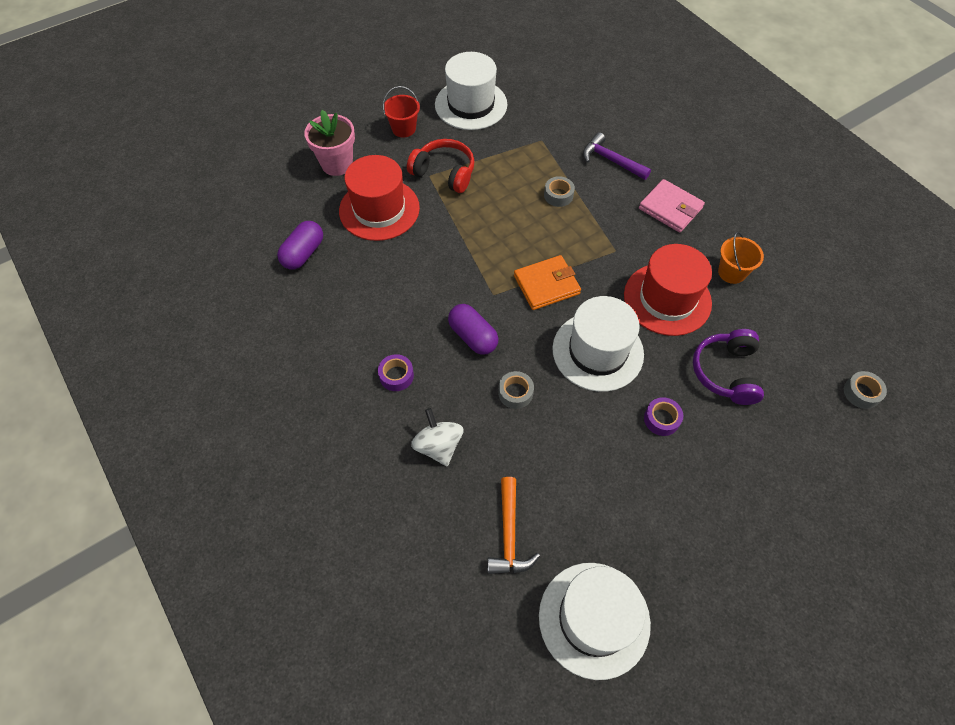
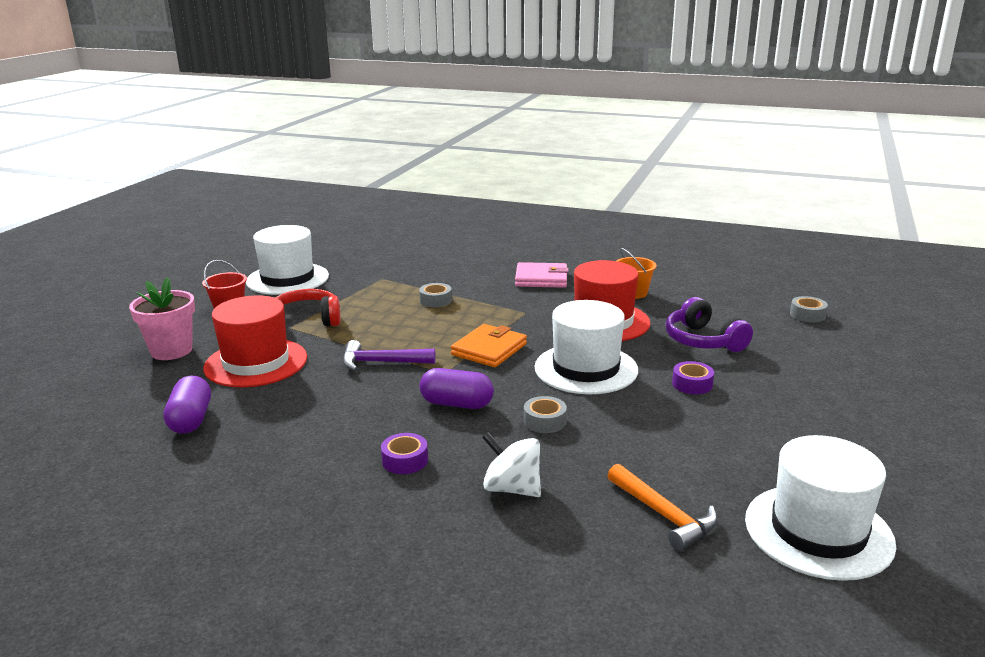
camera: 35 degrees left, 35 degrees down
(611, 160) = (459, 271): purple hammer -> purple hammer (381, 362)

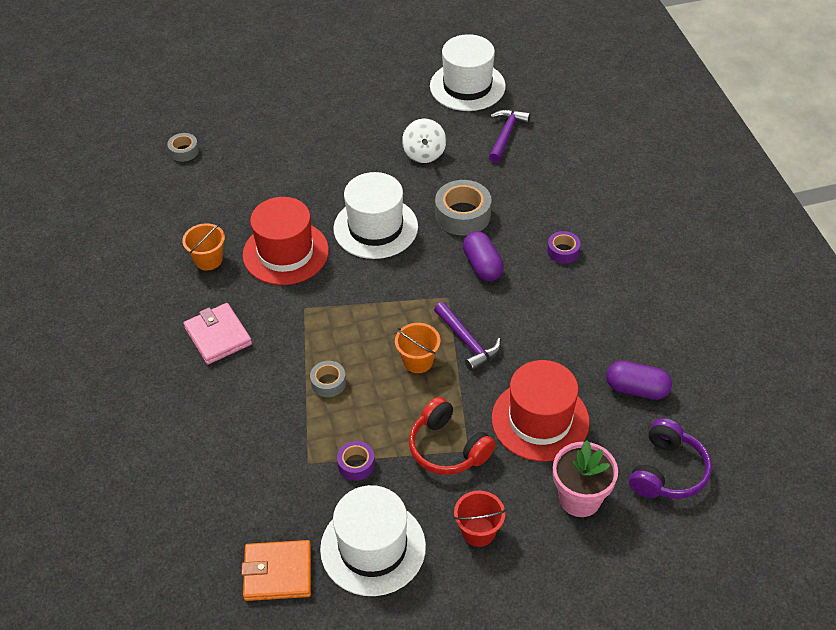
camera: 125 degrees left, 25 degrees up
(191, 419) = (636, 389): purple capsule -> purple capsule turned 60 degrees clockwise
(398, 336) = (418, 361): none -> orange bucket
(489, 349) = (391, 293): orange wallet -> orange wallet (278, 572)
(512, 488) = (541, 195): white spinning top -> white spinning top (424, 153)
(544, 421) = (463, 215): grey tape -> grey tape, size x1.79
(663, 515) = (506, 135): orange hammer -> purple hammer
(692, 384) = (353, 171): purple tape -> purple tape (356, 464)
(703, 341) = (278, 188): purple headphones -> purple headphones (667, 471)

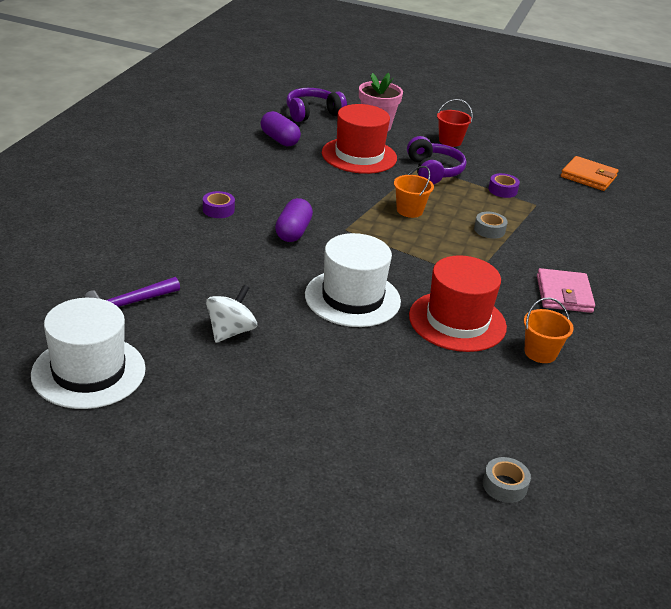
camera: 150 degrees left, 15 degrees down
(373, 547) = (520, 161): white hat -> none
(448, 448) = (433, 171): red headphones -> purple headphones
(463, 215) = (263, 268): grey tape -> none
(467, 342) = (361, 203): purple hammer -> none

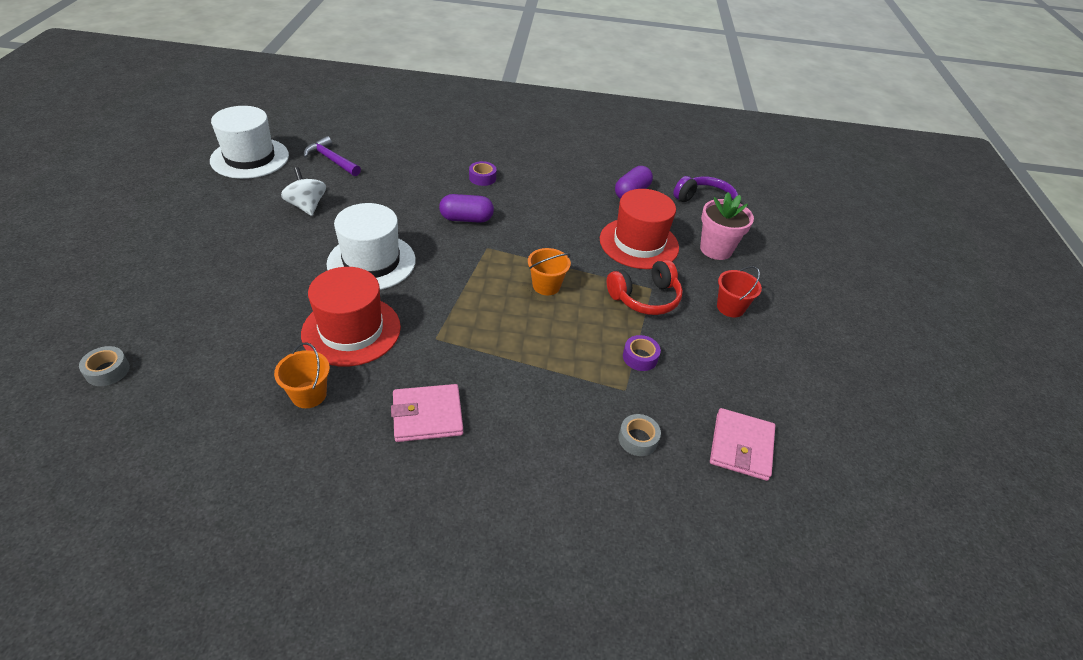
camera: 75 degrees right, 10 degrees up
(230, 331) = (307, 206): white spinning top -> white spinning top turned 135 degrees counterclockwise
(433, 171) = (645, 298): purple headphones -> red headphones
(489, 230) = (539, 348): grey tape -> grey tape (638, 439)
(588, 177) = (741, 446): orange wallet -> pink wallet

